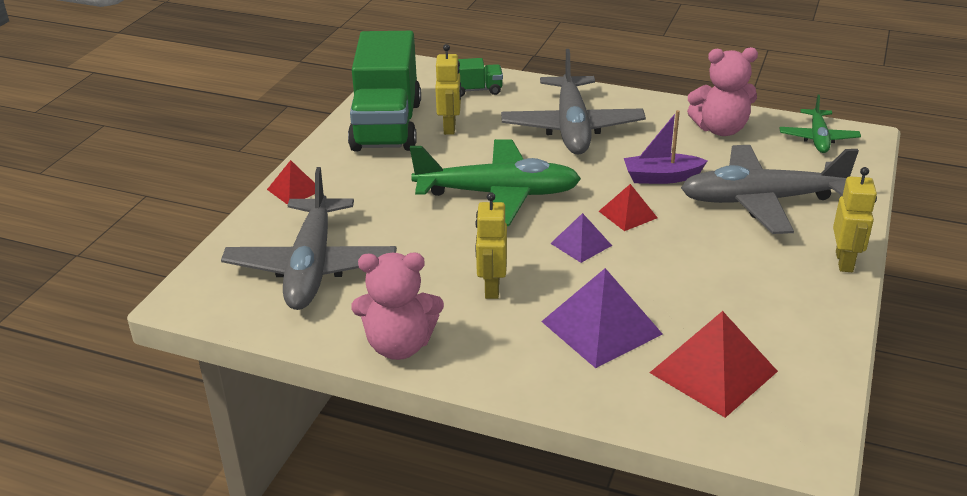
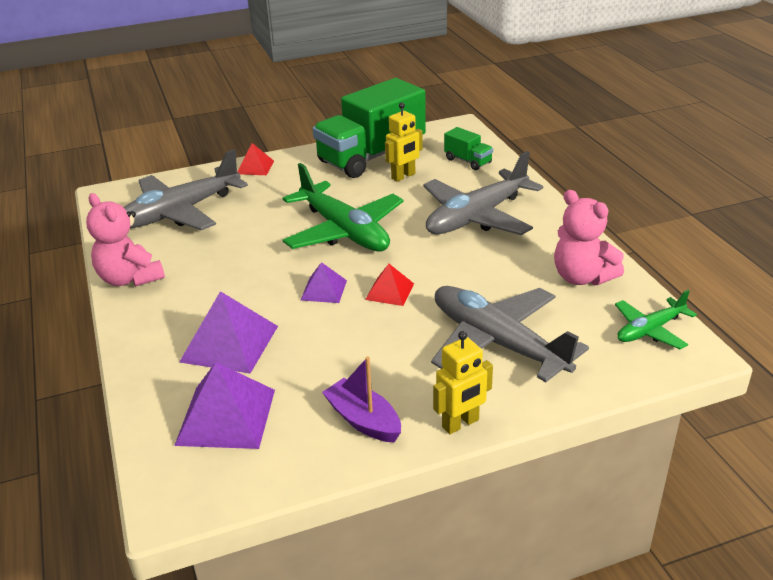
camera: 50 degrees right, 0 degrees up
(491, 288) = (228, 281): yellow robot -> none
(661, 177) = (463, 283): purple boat -> purple boat (363, 420)
(713, 372) = (226, 417): red pyramid -> purple pyramid

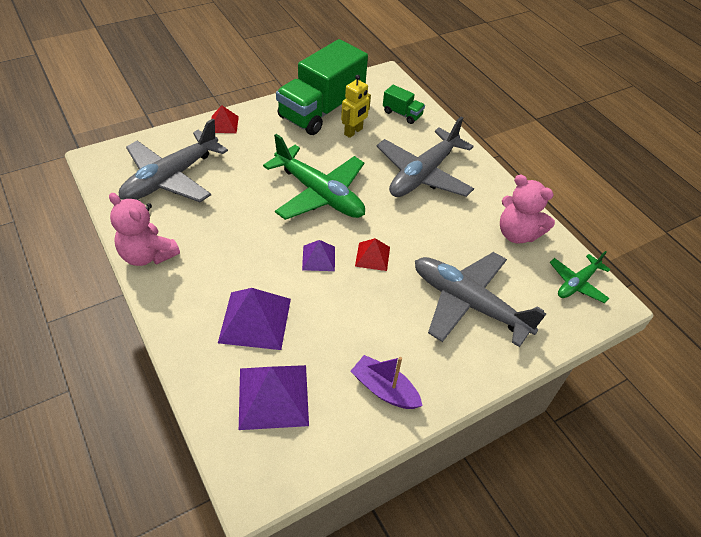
camera: 15 degrees left, 15 degrees up
(460, 424) = (459, 386): yellow robot -> none

